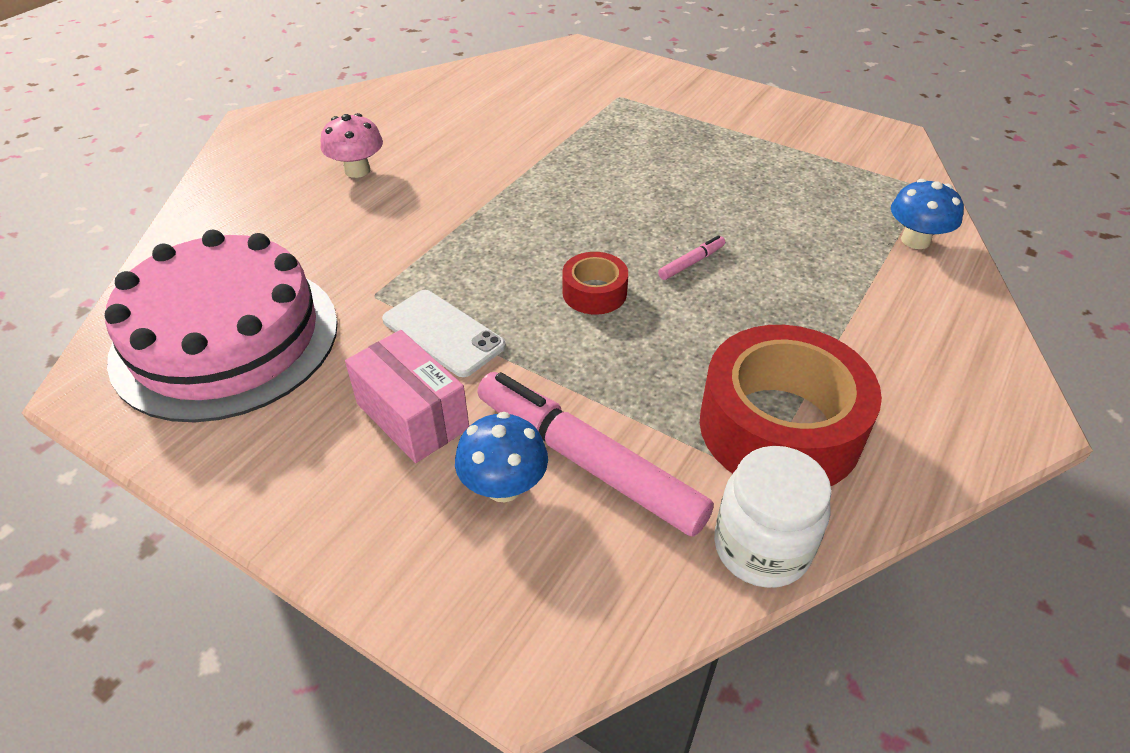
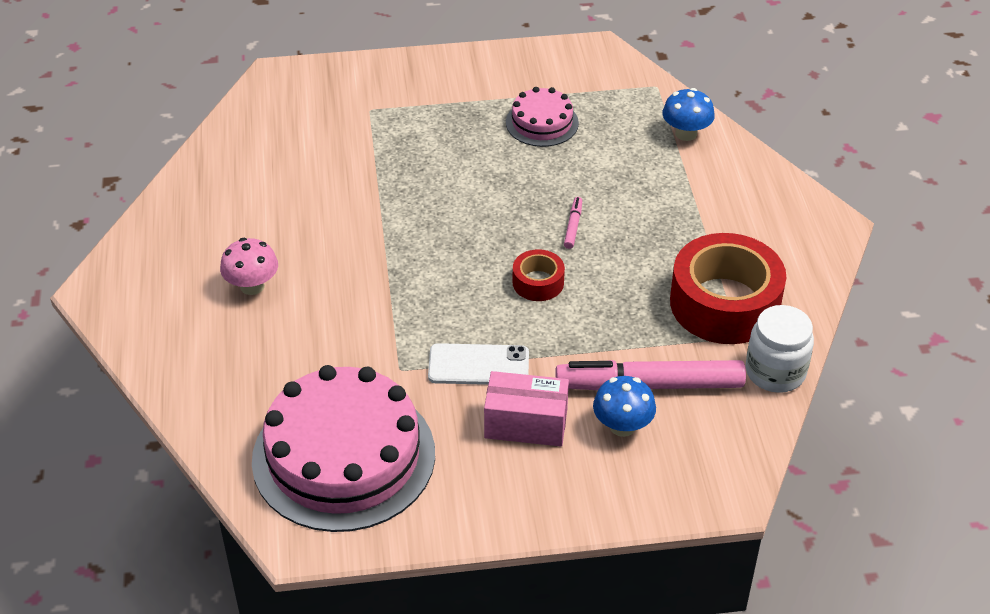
camera: 40 degrees left, 0 degrees up
(764, 167) = (542, 123): none -> pink cake

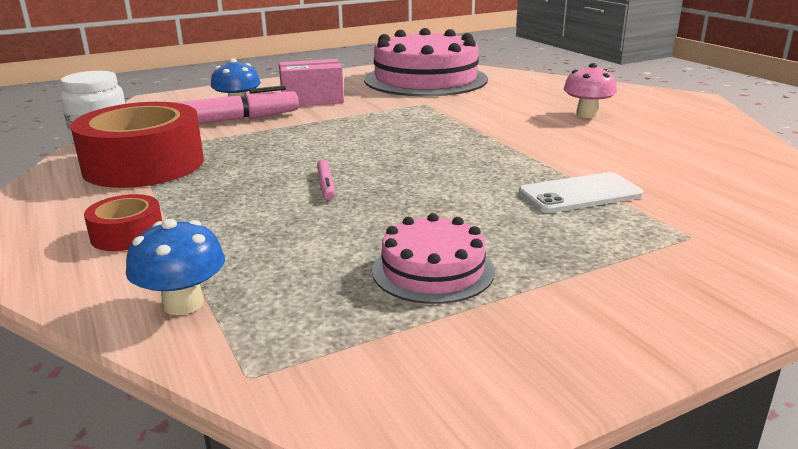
camera: 160 degrees right, 20 degrees down
(478, 365) = (364, 112): white phone -> white phone (580, 194)
(538, 282) = (342, 149): red tape -> red tape (127, 234)

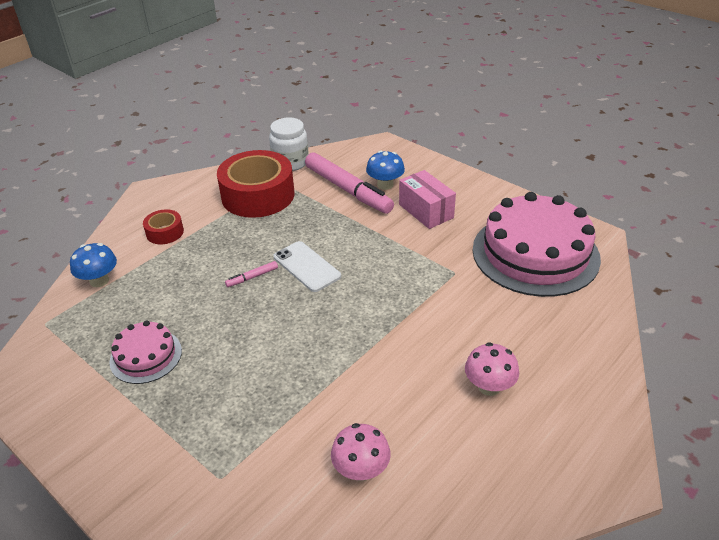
camera: 70 degrees right, 15 degrees up
(580, 194) = (279, 406): white phone -> white phone (307, 266)
(683, 169) = (361, 470): none -> pink mushroom

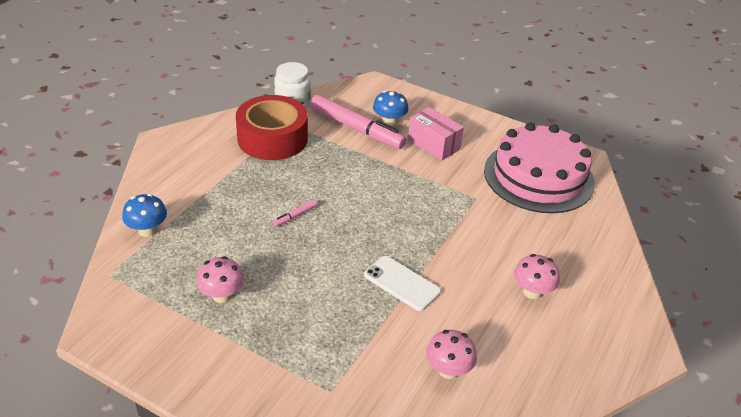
camera: 15 degrees left, 0 degrees up
(146, 356) = (222, 295): pink cake -> pink mushroom
(165, 232) = (194, 180): red tape -> none
(307, 266) = (342, 202): white phone -> white phone (402, 283)

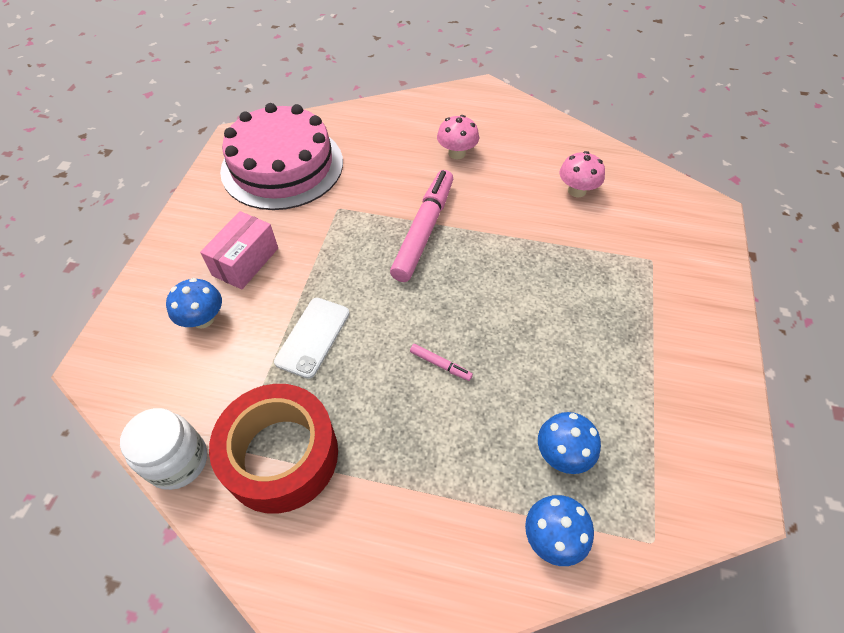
camera: 105 degrees left, 15 degrees up
(192, 254) = (562, 454): none -> blue mushroom
(222, 295) = (604, 391): pink mushroom -> none
(356, 128) = (228, 353): pink marker -> pink marker (424, 230)
(402, 283) = (496, 240): white phone -> white phone (313, 337)

